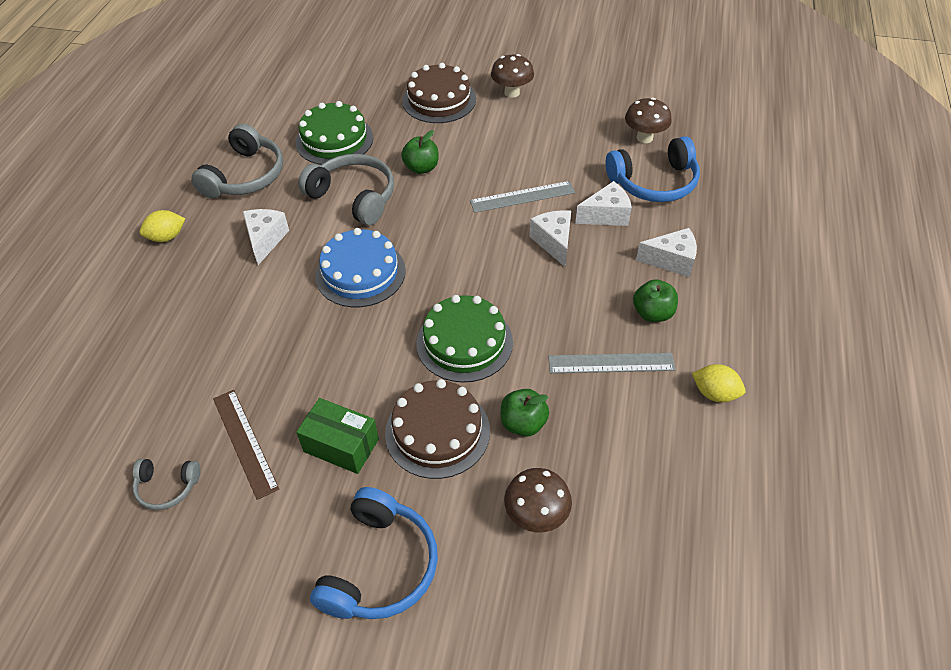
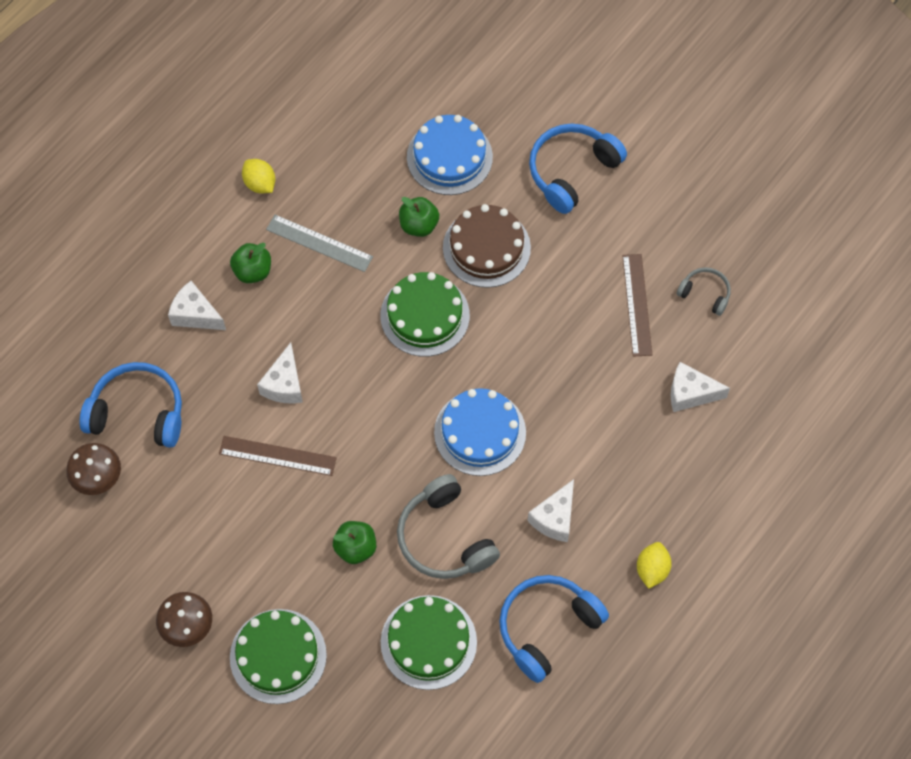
camera: 155 degrees left, 15 degrees up
(167, 237) = (652, 569): yellow lemon -> yellow lemon turned 75 degrees counterclockwise
(245, 176) = (547, 627): grey headphones -> blue headphones
(341, 445) = (564, 269): green box -> none
(439, 100) = (278, 656): brown cake -> green cake
(522, 197) = (277, 455): grey ruler -> brown ruler
(536, 516) = (449, 157): brown mushroom -> blue cake
(606, 215) = (214, 393): white cheese -> white cheese (690, 393)

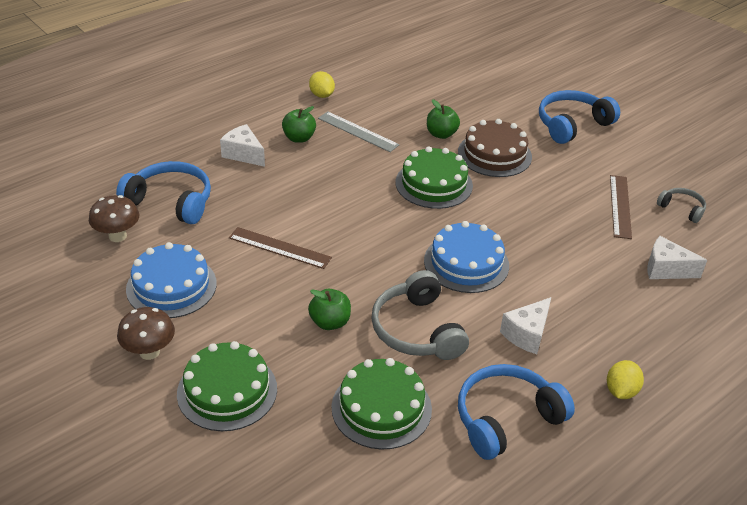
camera: 10 degrees right, 25 degrees down
(284, 384) = (301, 205): white cheese -> none
(449, 157) = (474, 103): blue cake -> blue cake (171, 286)

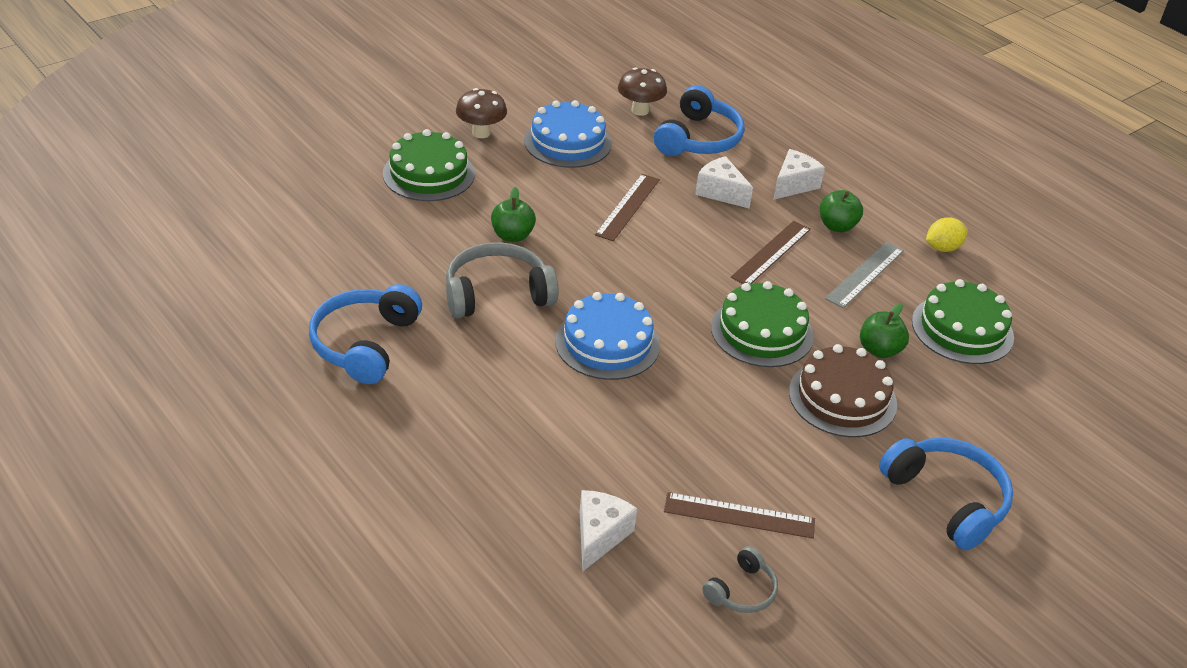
camera: 90 degrees right, 0 degrees up
(337, 173) = (771, 253): none -> brown ruler
(381, 408) = (393, 262): green cake -> green cake (962, 329)
(506, 418) = (364, 344): blue headphones -> blue headphones turned 135 degrees counterclockwise
(527, 334) = (484, 377): white cheese -> white cheese (720, 192)
(621, 391) = (387, 441): yellow lemon -> none

